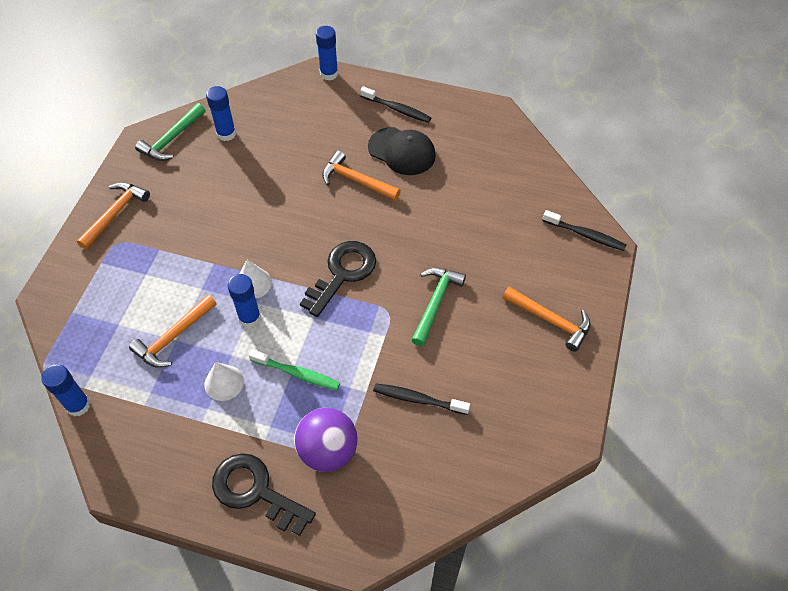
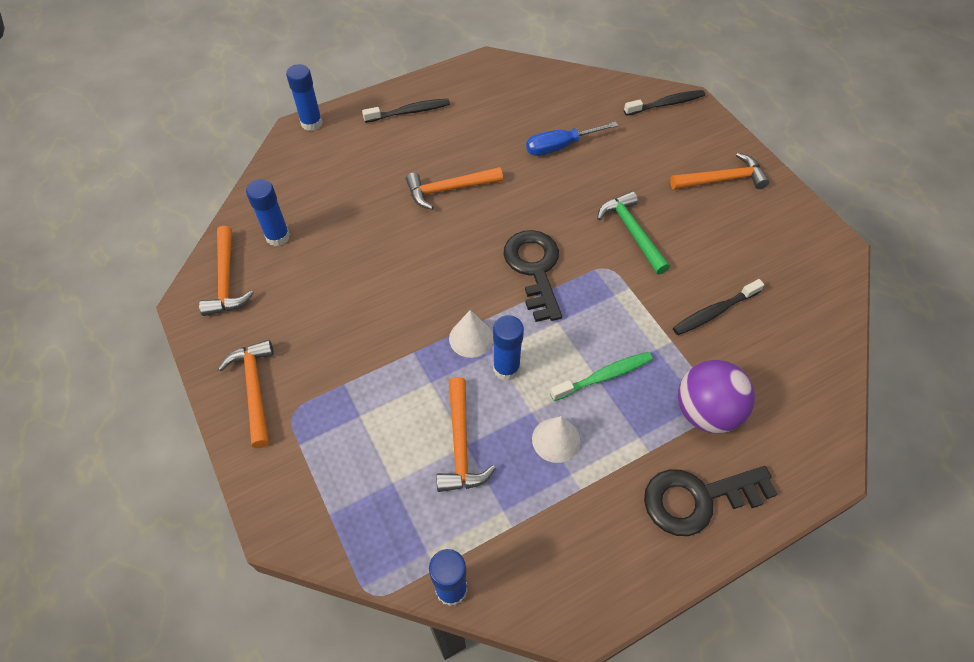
camera: 45 degrees left, 0 degrees up
(172, 139) = (226, 279): green hammer -> orange hammer
(402, 151) = (456, 141): black cap -> none
(465, 207) = (560, 146): none -> blue screwdriver

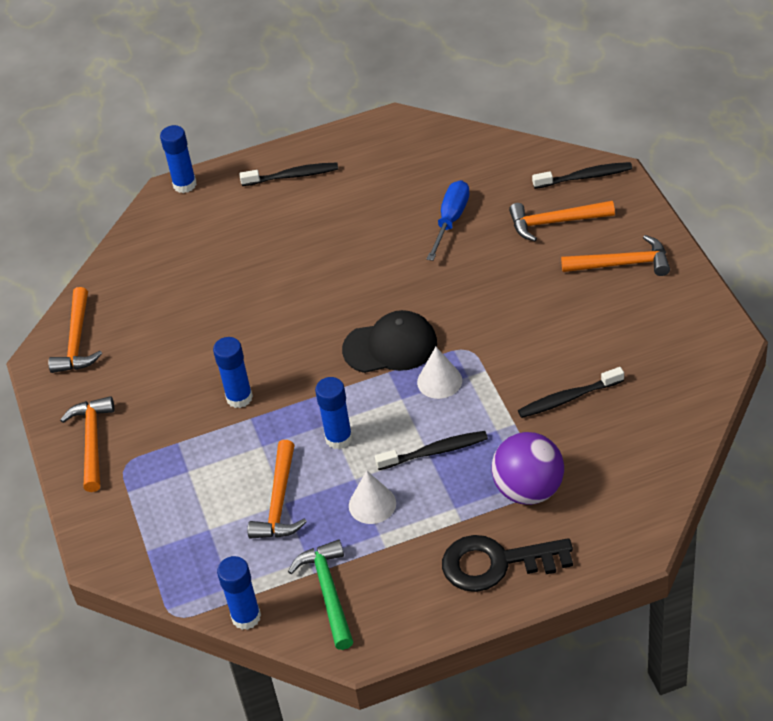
camera: 15 degrees right, 10 degrees down
(278, 236) = (133, 301): blue glue stick -> blue glue stick (239, 398)
(449, 189) = (319, 261): orange hammer -> orange hammer (555, 222)
(471, 338) = (310, 408): white cone -> white cone (439, 381)
(534, 269) = (390, 346): black key -> black cap
(560, 146) = (451, 220): blue screwdriver -> blue screwdriver turned 120 degrees clockwise
(604, 376) = (435, 451): green toothbrush -> black toothbrush
(632, 232) = (504, 315): green hammer -> green hammer (328, 592)

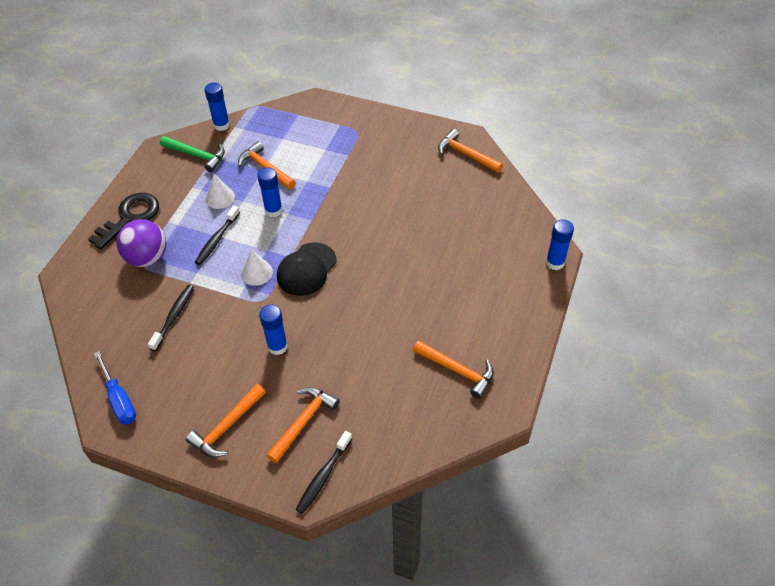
camera: 125 degrees right, 5 degrees up
(92, 442) = (386, 128): orange hammer -> orange hammer (457, 370)
(239, 398) = (348, 190): blue glue stick -> blue glue stick (277, 346)
(293, 176) = (506, 318): black toothbrush -> none
(451, 220) = (371, 368): blue screwdriver -> blue screwdriver (119, 399)

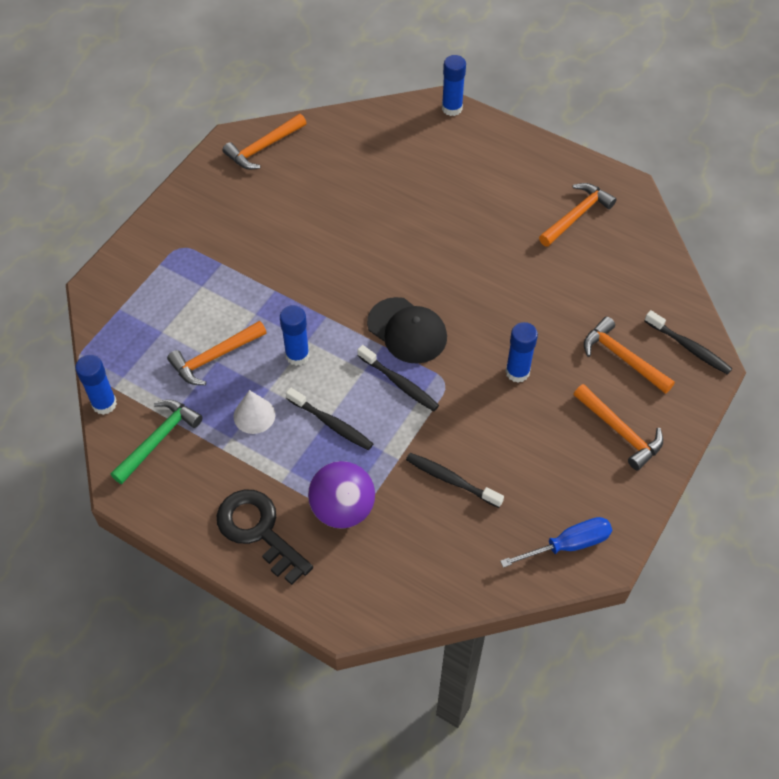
camera: 80 degrees left, 5 degrees up
(256, 272) = (399, 383): white cone -> black toothbrush

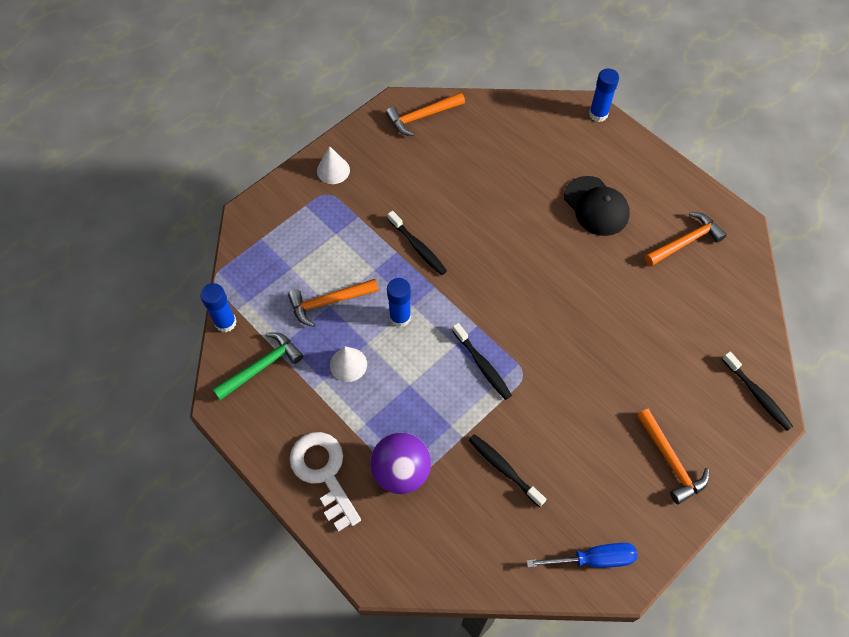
camera: 15 degrees right, 5 degrees up
(180, 222) = (333, 170): none -> white cone
(259, 531) = (324, 473): black key -> white key
(331, 424) = (413, 389): black toothbrush -> black toothbrush (418, 247)
(407, 331) = (502, 317): black cap -> black cap (596, 206)
(517, 372) = (591, 380): blue glue stick -> none
(622, 358) = (692, 390): orange hammer -> none

